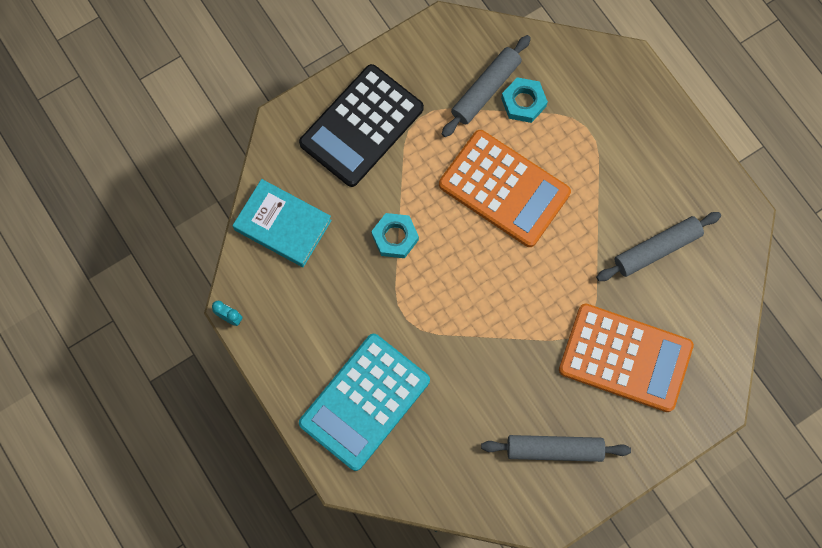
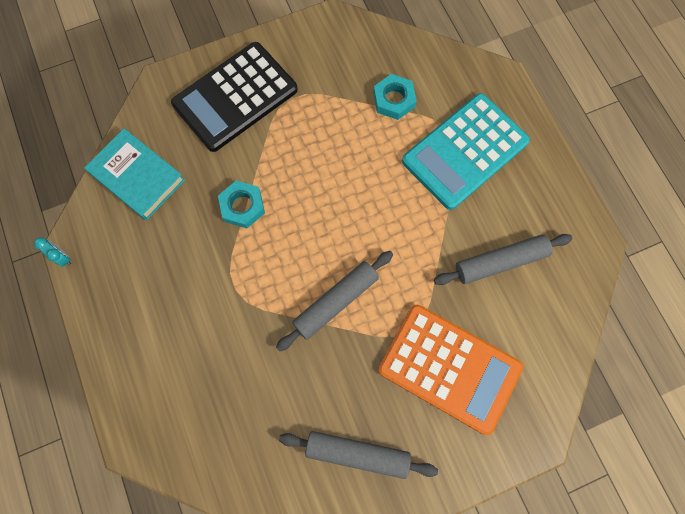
camera: 10 degrees right, 0 degrees up
(365, 402) = (173, 366): turquoise calculator -> turquoise calculator (465, 152)
(485, 90) = (360, 83): grey rolling pin -> grey rolling pin (335, 301)
(504, 188) = (359, 177): orange calculator -> none

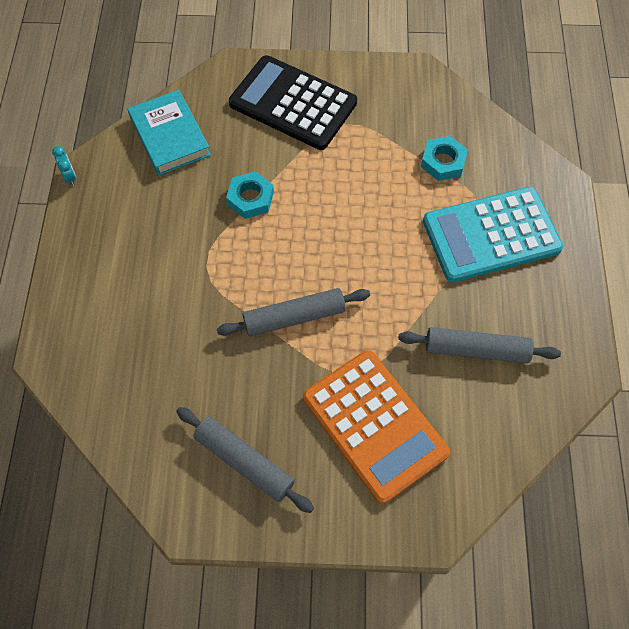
camera: 25 degrees right, 10 degrees down
(235, 97) = (293, 103): black calculator -> black calculator turned 45 degrees clockwise

